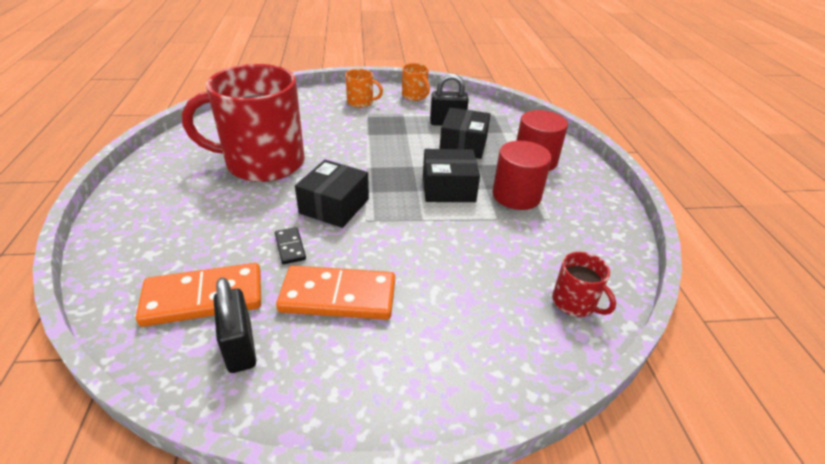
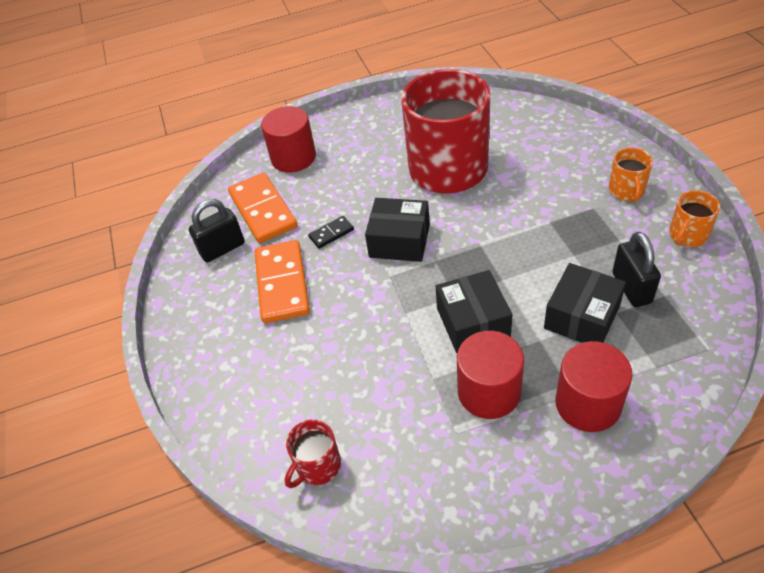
camera: 85 degrees right, 10 degrees up
(135, 257) = (293, 158): none -> red cylinder
(463, 145) = (582, 317): black box -> black box turned 60 degrees counterclockwise

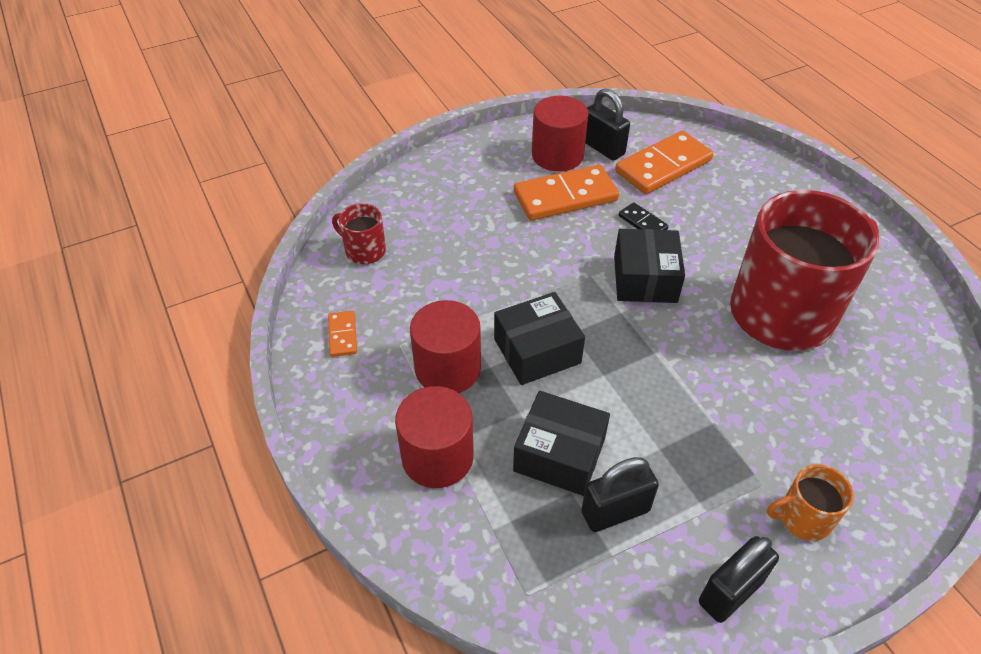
camera: 75 degrees right, 0 degrees up
(293, 158) = (753, 176): red cylinder -> red cylinder (557, 155)
(439, 487) = (342, 335): none -> orange domino
(687, 235) = (730, 592): orange mug -> black padlock

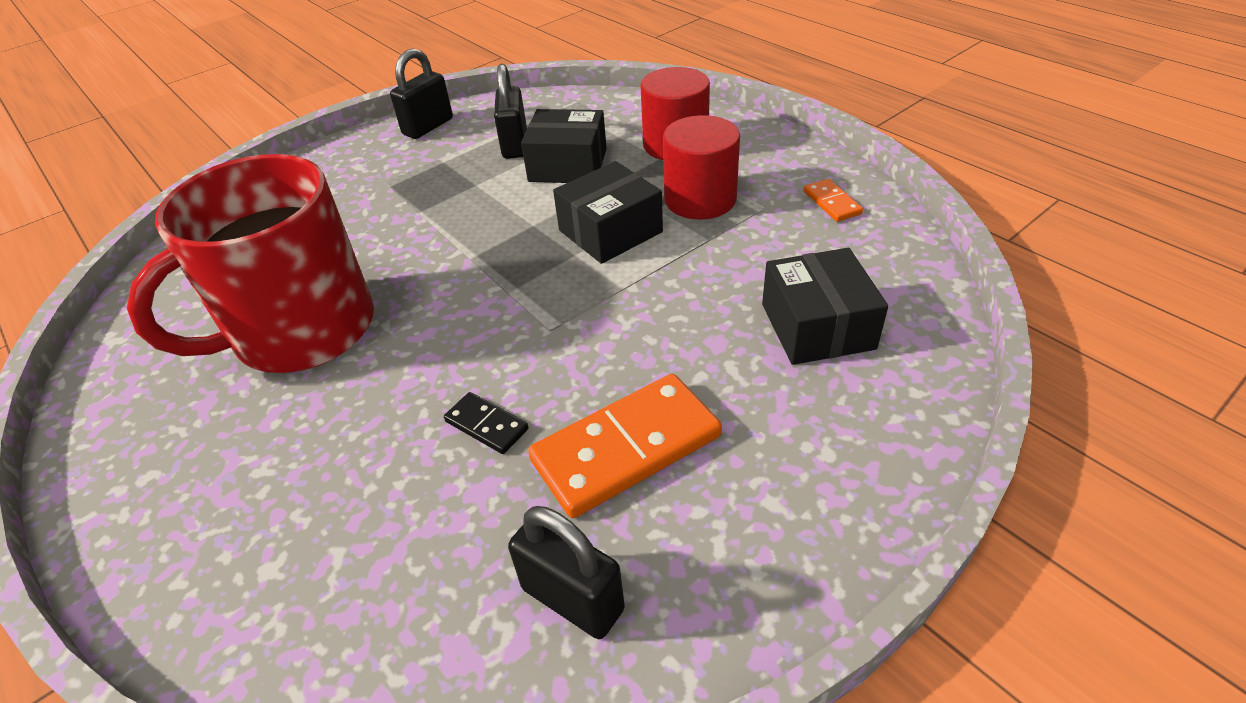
camera: 170 degrees right, 5 degrees down
(364, 251) = (888, 291): red mug -> none
(557, 155) = (667, 550): red cylinder -> none
(615, 511) = (515, 145): black padlock -> black padlock turned 60 degrees counterclockwise
(645, 279) = (485, 334): black box -> black box (817, 326)
(663, 166) = (440, 572): orange domino -> none
(803, 518) = (356, 170): orange mug -> none

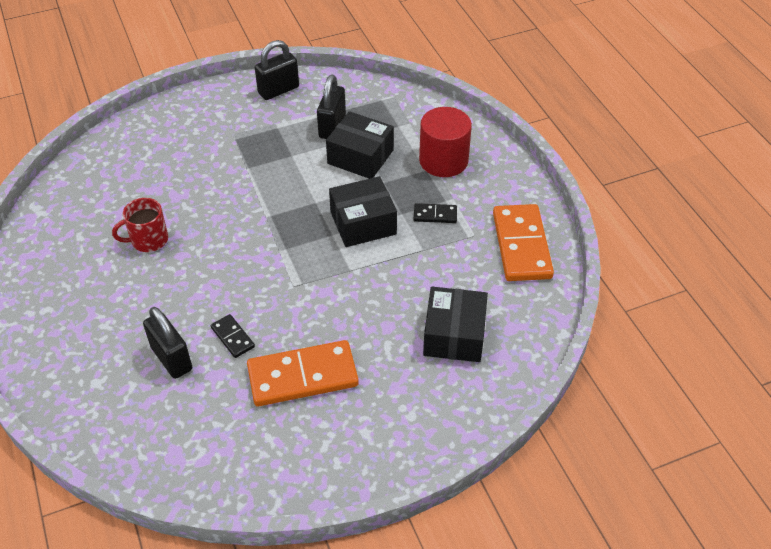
camera: 15 degrees right, 5 degrees up
(301, 331) = (148, 240): red mug -> red mug, size x0.42
(572, 599) = (239, 447): black padlock -> black padlock (171, 358)
(700, 199) = (435, 215): red cylinder -> black domino
(832, 203) = (522, 245): orange domino -> orange domino, size x2.11

